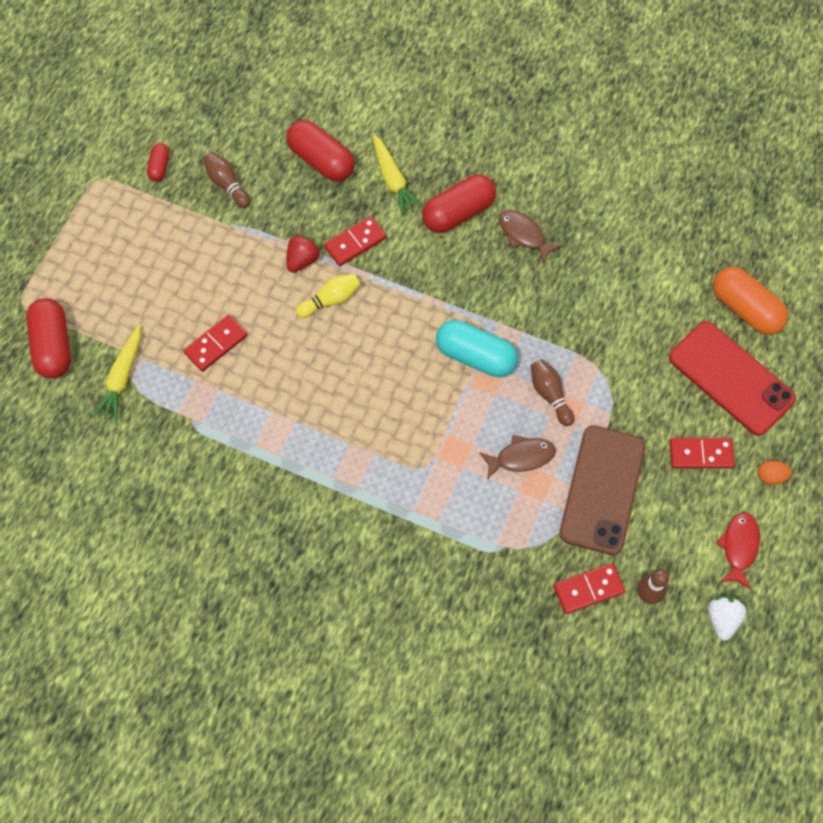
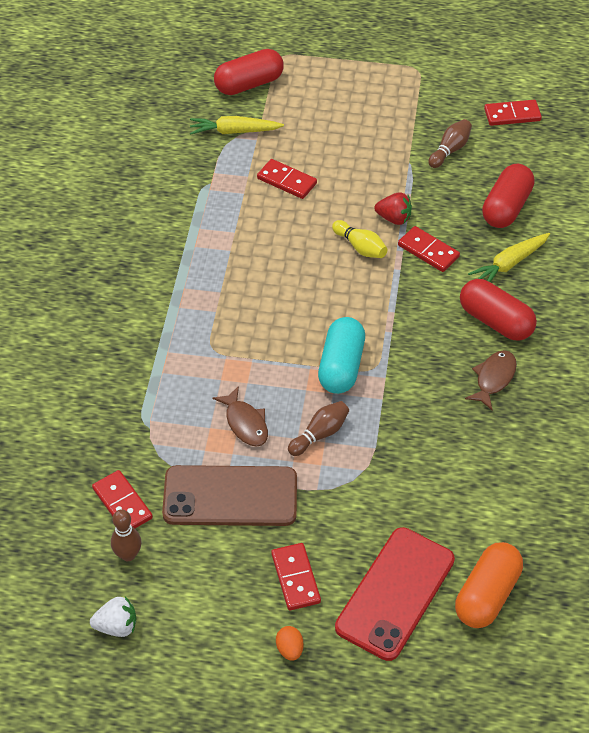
camera: 75 degrees right, 15 degrees down
(159, 167) = (447, 103): red capsule -> none
(199, 116) = (512, 115): none -> red domino
(739, 547) = (200, 630): red fish -> none

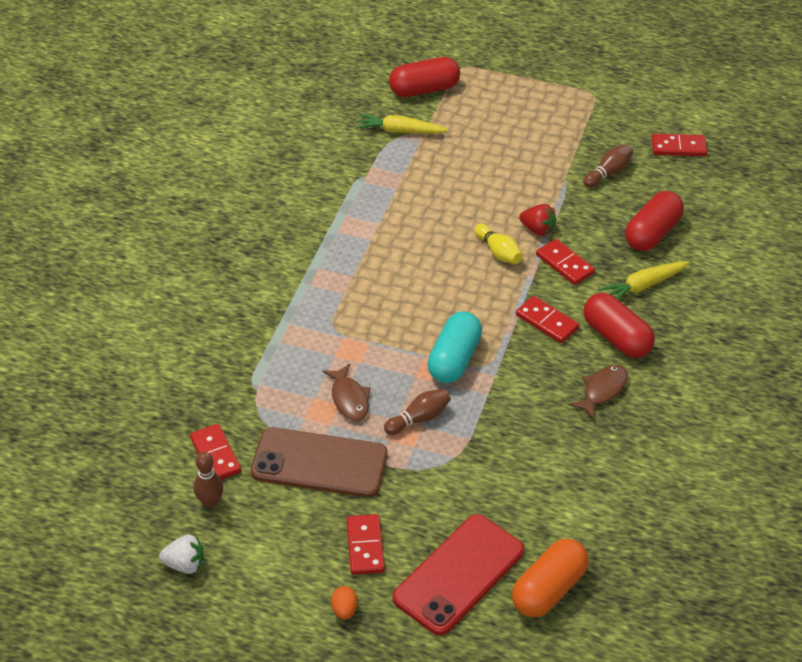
camera: 10 degrees right, 5 degrees down
(286, 181) = (440, 182): red domino -> red domino (546, 322)

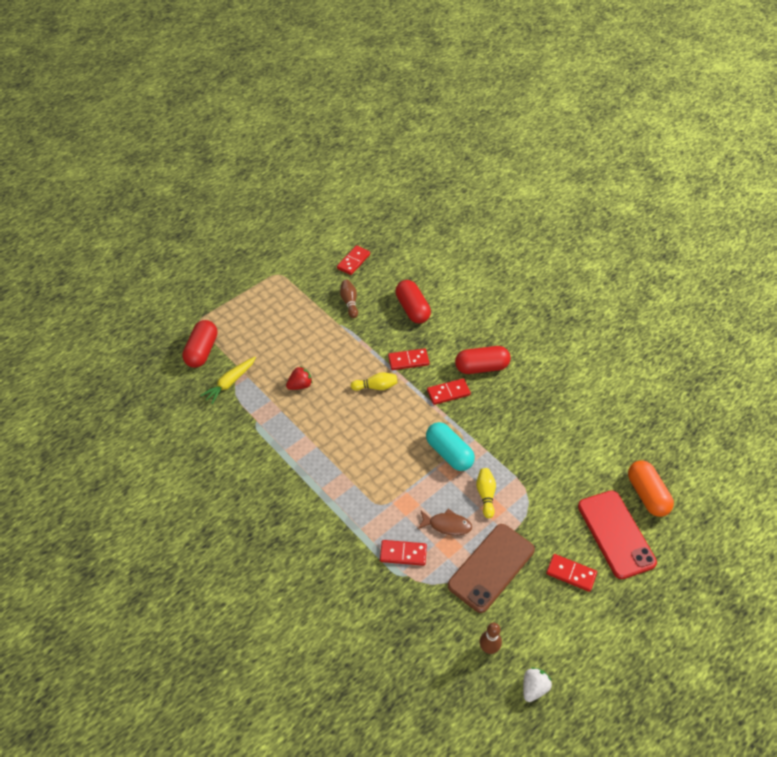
camera: 60 degrees left, 5 degrees up
(215, 455) = (450, 626): red domino -> red domino (403, 553)
(344, 610) = (614, 608): orange egg -> none
(419, 418) = (486, 495): brown bowling pin -> yellow bowling pin
(538, 230) = (371, 358): red strawberry -> red strawberry (300, 385)
(602, 390) = (517, 395): brown fish -> none
(643, 286) = (450, 335): yellow carrot -> none

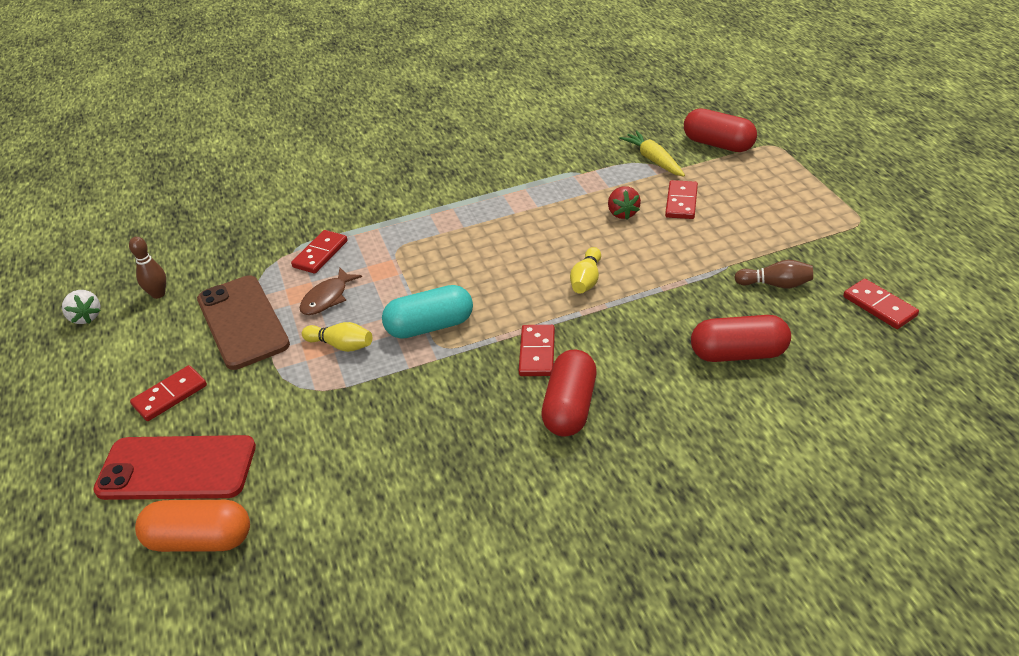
camera: 115 degrees right, 10 degrees down
(408, 360) = (623, 323): red domino -> red domino (681, 202)

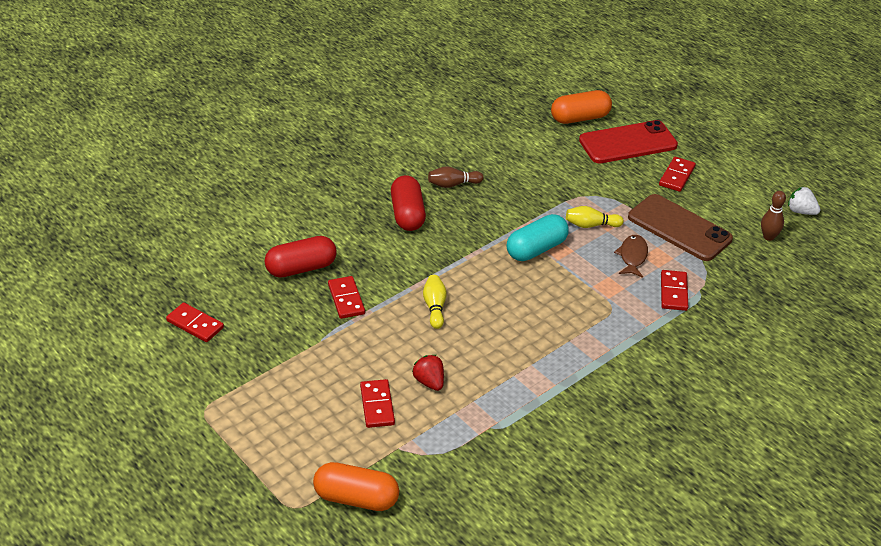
camera: 155 degrees right, 0 degrees up
(537, 353) = (446, 244): red domino -> red domino (346, 299)
(653, 160) = (421, 460): yellow carrot -> none
(718, 144) = (356, 498): red capsule -> orange capsule
(775, 284) = (278, 330): brown bowling pin -> brown bowling pin (453, 184)

